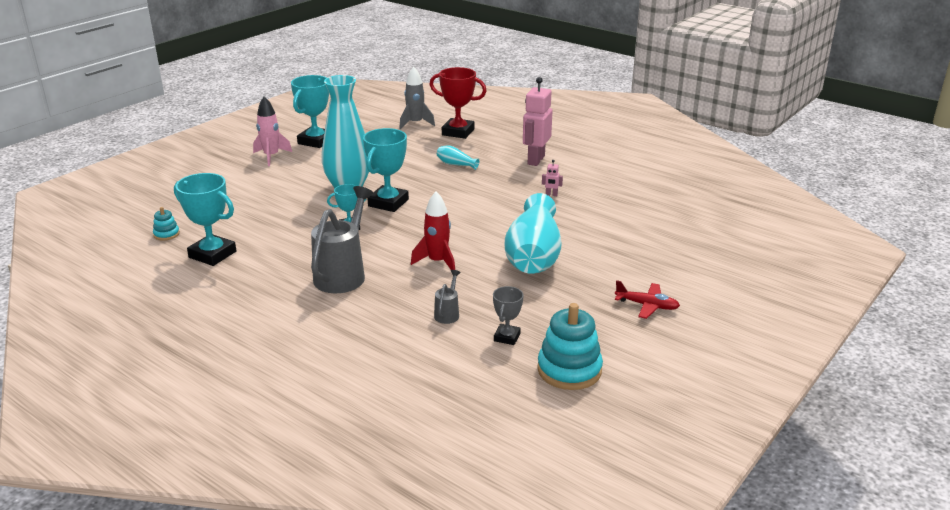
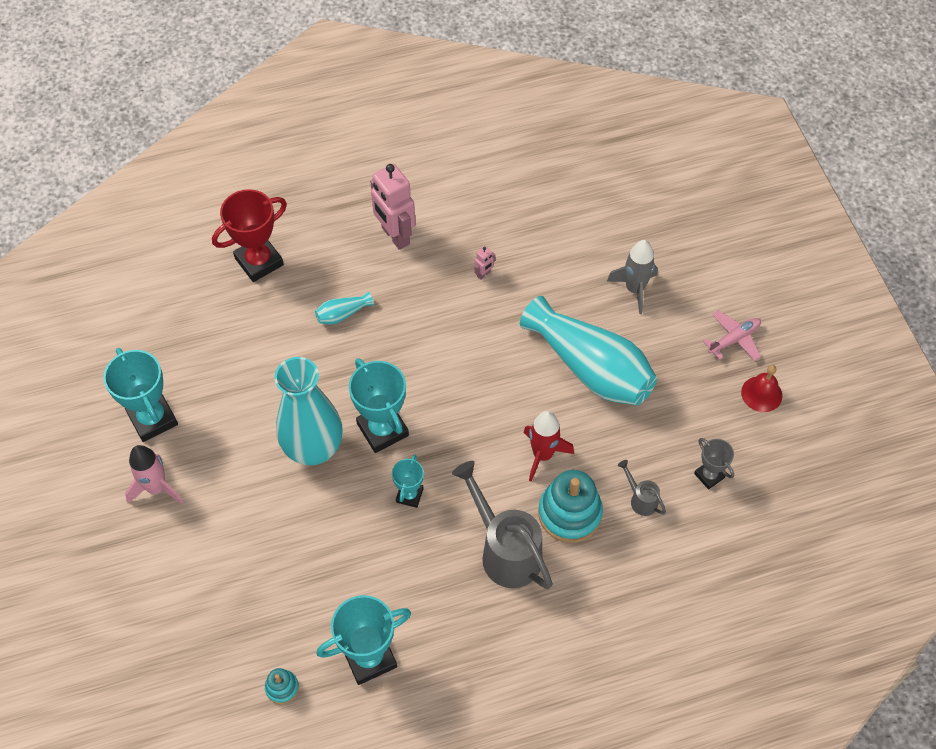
camera: 55 degrees left, 30 degrees up
(415, 123) = (195, 288): grey rocket -> grey rocket (634, 289)
(569, 370) = (785, 460): turquoise stacking toy -> turquoise stacking toy (569, 513)
(616, 336) = (761, 394): none -> red bell
(647, 306) = (734, 339): red plane -> pink plane

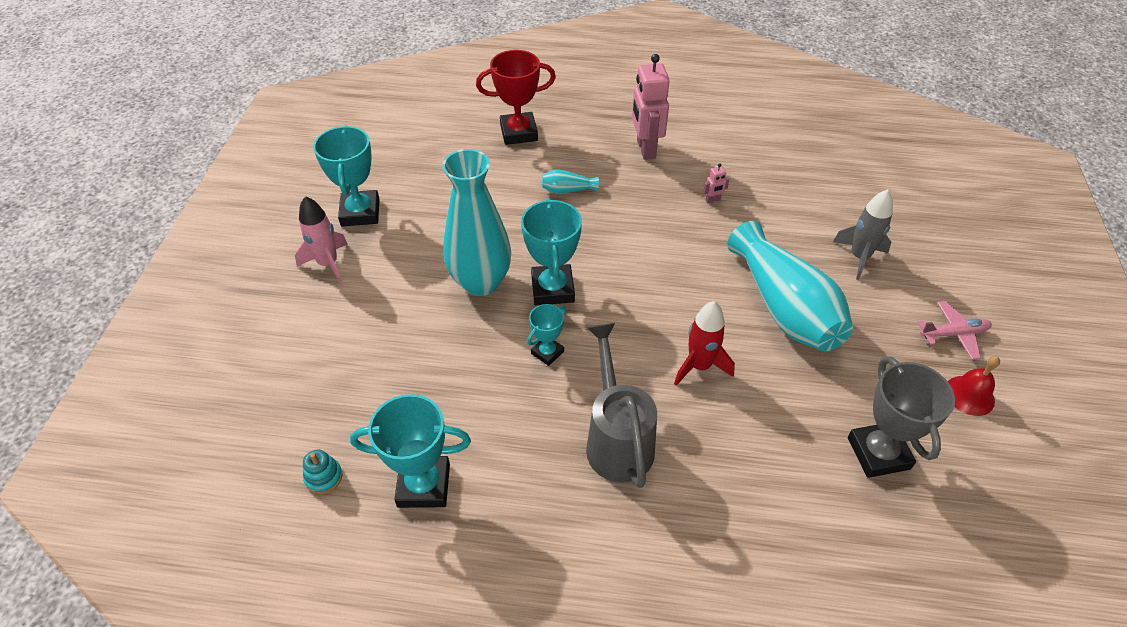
camera: 25 degrees right, 10 degrees down
(569, 513) = (703, 431): turquoise stacking toy -> none
(641, 499) = (788, 447): grey watering can -> none
(709, 475) = (878, 453): grey trophy -> grey trophy, size x1.79

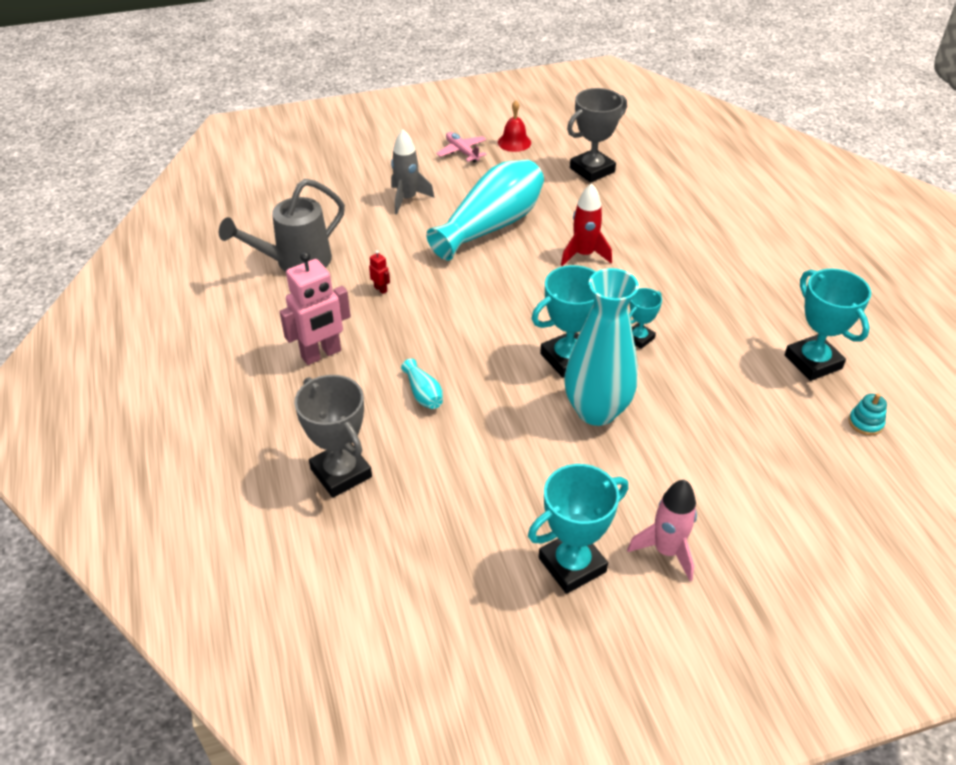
camera: 115 degrees left, 5 degrees down
(519, 132) = (341, 473): red trophy -> grey trophy
(547, 352) = (639, 338): turquoise trophy -> turquoise trophy turned 60 degrees counterclockwise
(617, 440) = (684, 277): grey watering can -> grey watering can (296, 262)
(712, 200) = (380, 289): pink robot -> red robot

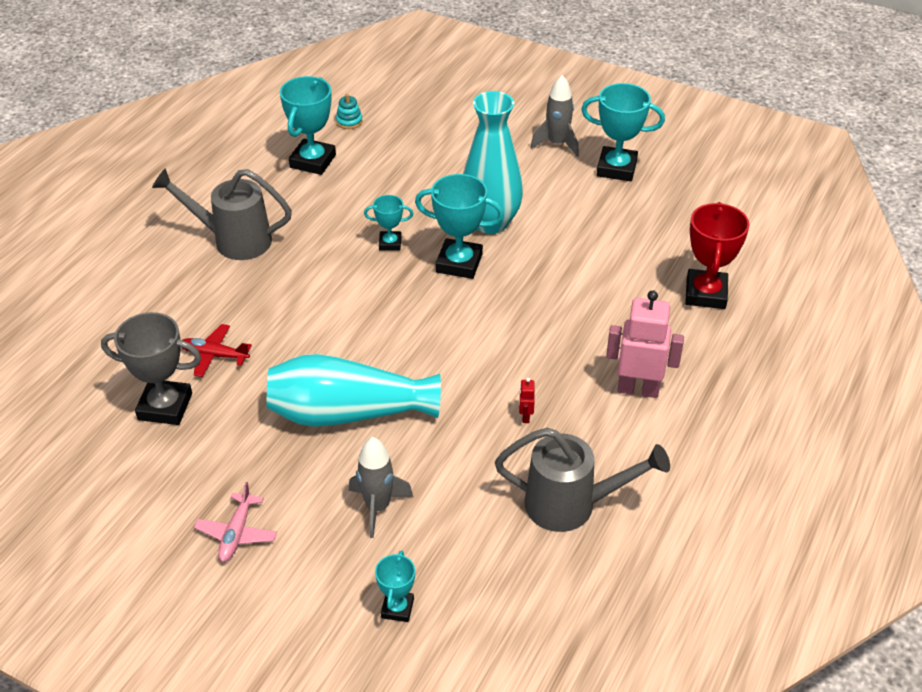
camera: 135 degrees left, 0 degrees up
(340, 172) = (397, 608): none -> turquoise trophy
(341, 473) = (705, 293): grey trophy -> red trophy
(423, 394) = (592, 307): turquoise vase -> none
(514, 142) = (168, 503): red bell -> none
(584, 255) = (320, 328): red rocket -> none
(615, 204) = (214, 355): none -> red plane
(666, 551) = (557, 144): pink rocket -> grey rocket
(737, 267) = (234, 240): none -> grey watering can

